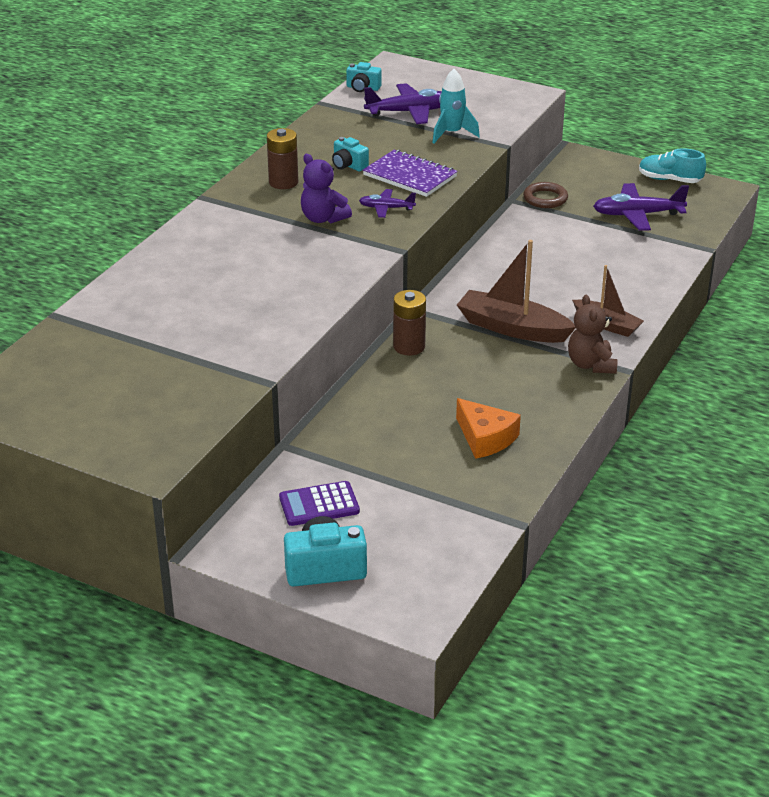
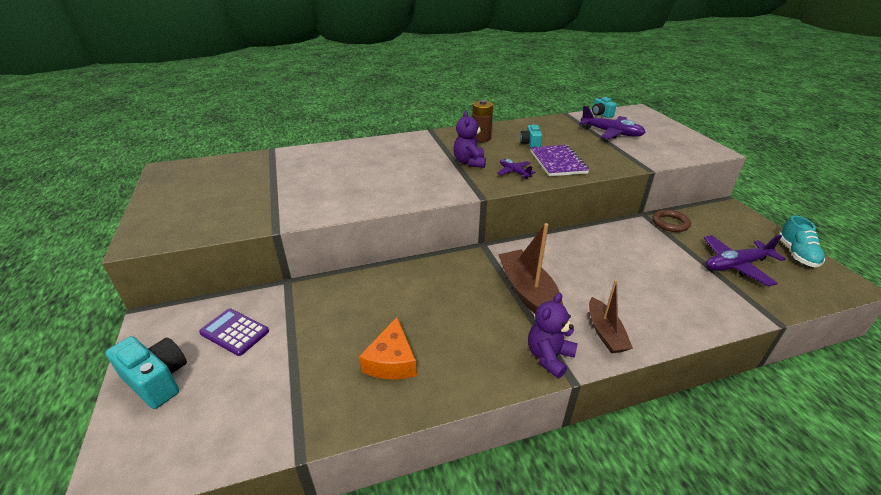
camera: 45 degrees right, 0 degrees up
(409, 346) = (446, 266): brown battery -> none
(452, 134) = (622, 152): turquoise rocket -> none
(591, 365) = (549, 357): brown teddy bear -> purple teddy bear
(637, 215) = (736, 265): purple plane -> purple plane turned 60 degrees counterclockwise
(669, 180) = (796, 254): turquoise shoe -> turquoise shoe turned 150 degrees counterclockwise

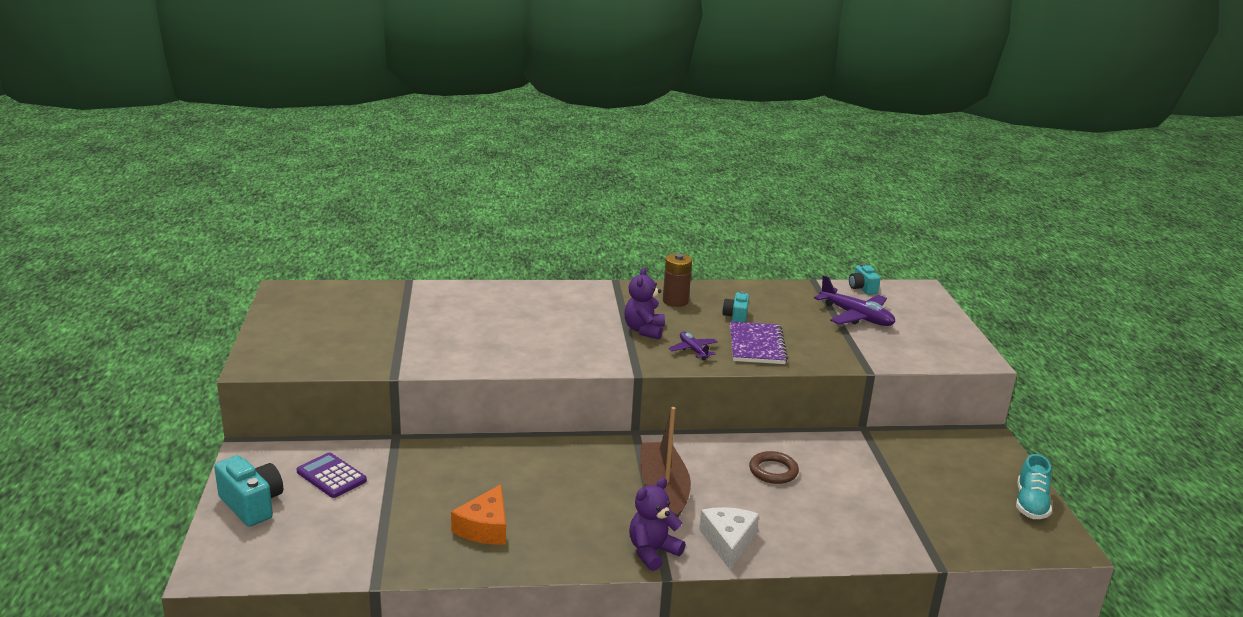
camera: 10 degrees right, 10 degrees down
(605, 333) = (728, 542): brown boat -> white cheese
(670, 223) = (891, 445): brown ring -> brown ring (773, 471)
(736, 265) = (938, 503): purple plane -> none

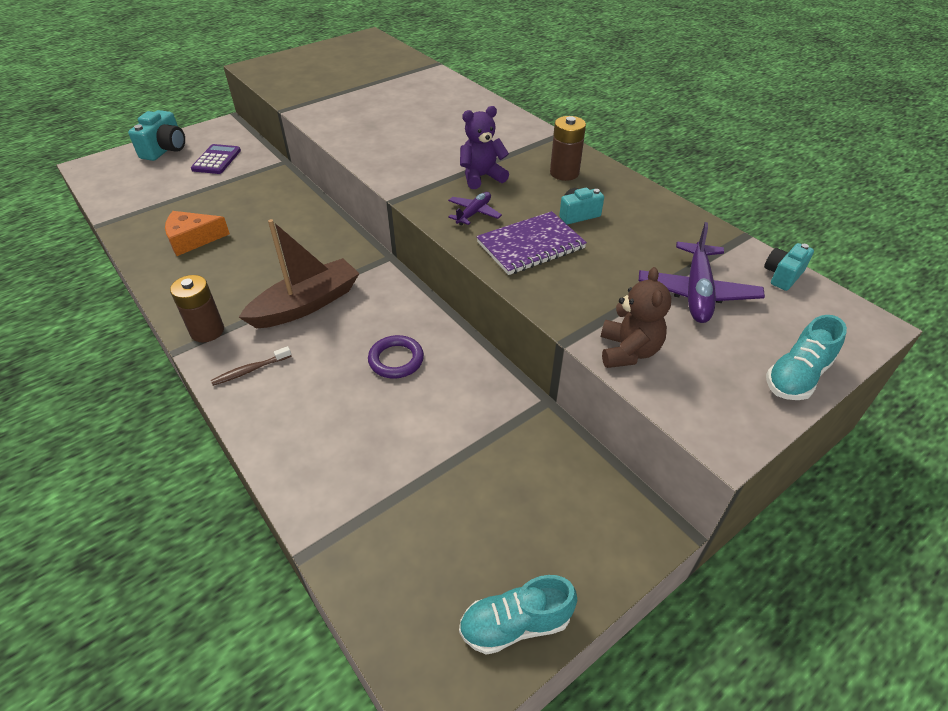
camera: 60 degrees right, 20 degrees up
(652, 552) = (207, 331): purple teddy bear -> brown battery
(728, 542) = (250, 370): white cheese -> brown toothbrush
(773, 471) = (396, 360): brown ring -> purple ring
(894, 357) = (628, 351): none -> brown teddy bear
(948, 323) = (797, 376): none -> turquoise shoe

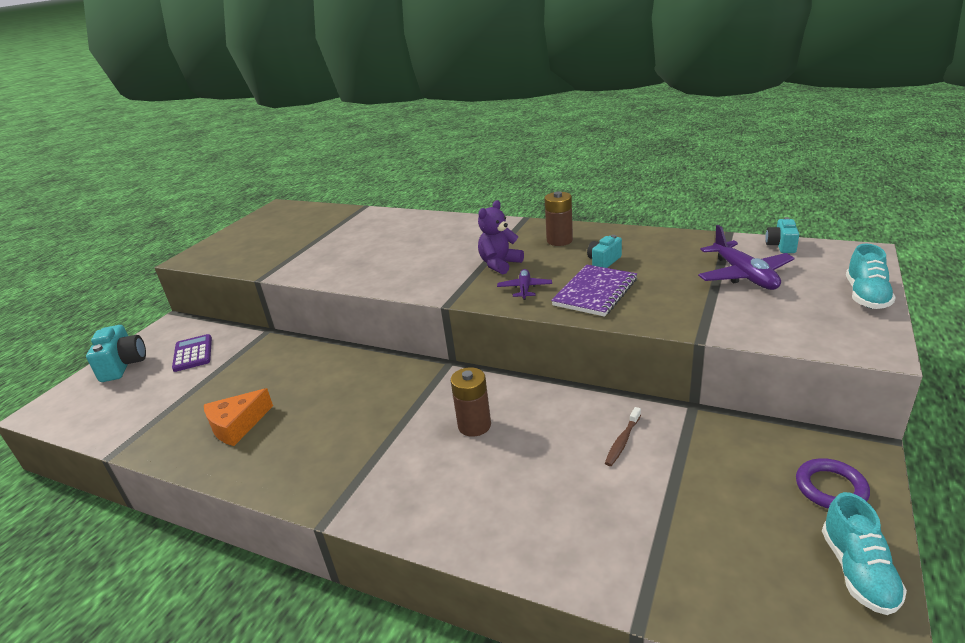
camera: 25 degrees left, 15 degrees down
(207, 331) = (337, 492): brown battery -> brown battery (474, 425)
(250, 370) = (418, 504): brown toothbrush -> brown toothbrush (622, 441)
(306, 304) = (414, 428): brown boat -> none
(396, 360) = (542, 433): purple ring -> purple ring (830, 488)
(515, 624) = (857, 571): turquoise shoe -> turquoise shoe turned 45 degrees counterclockwise
(628, 351) = (749, 327): brown teddy bear -> none

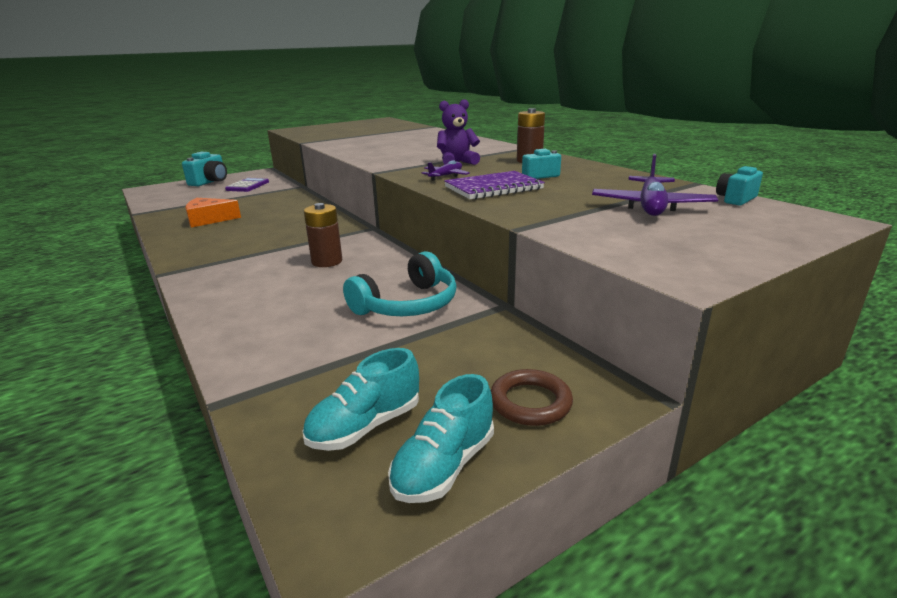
camera: 30 degrees right, 5 degrees down
(622, 441) = (407, 304): brown toothbrush -> turquoise headphones
(830, 488) = (530, 402): purple ring -> brown ring
(866, 296) = (761, 245): turquoise shoe -> turquoise shoe (365, 426)

